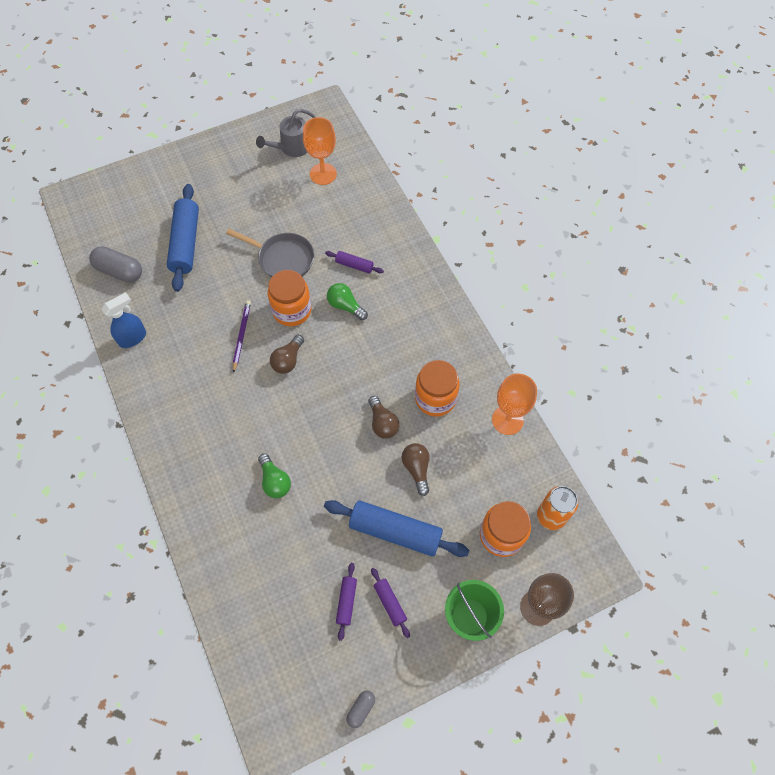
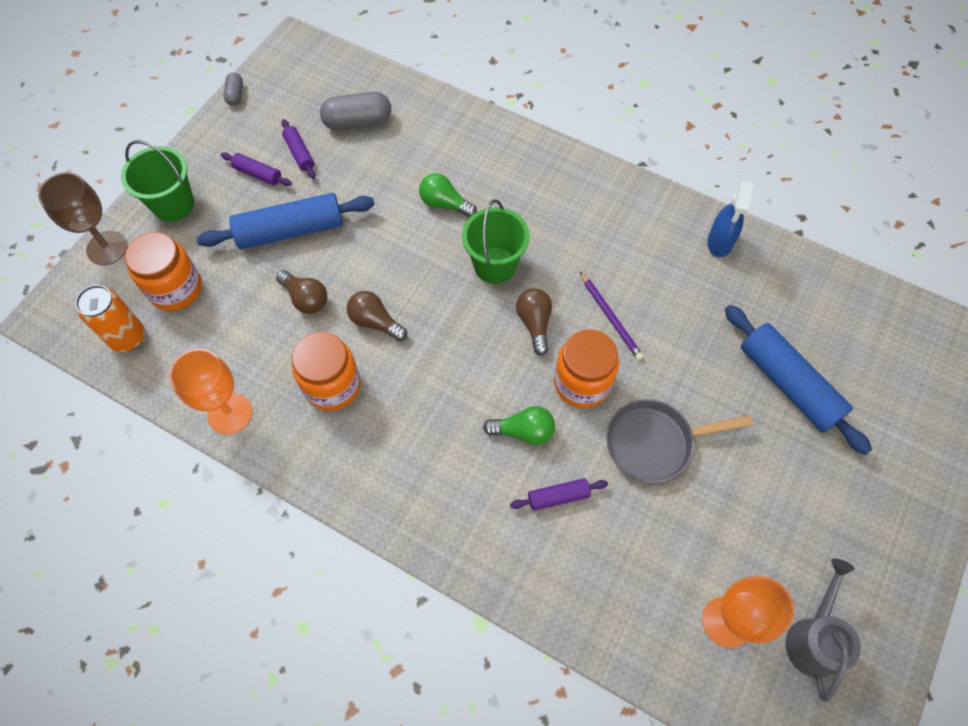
camera: 145 degrees right, 0 degrees up
(119, 271) = (818, 300): grey capsule -> grey capsule (358, 122)
(279, 413) = (495, 265): none -> green bucket

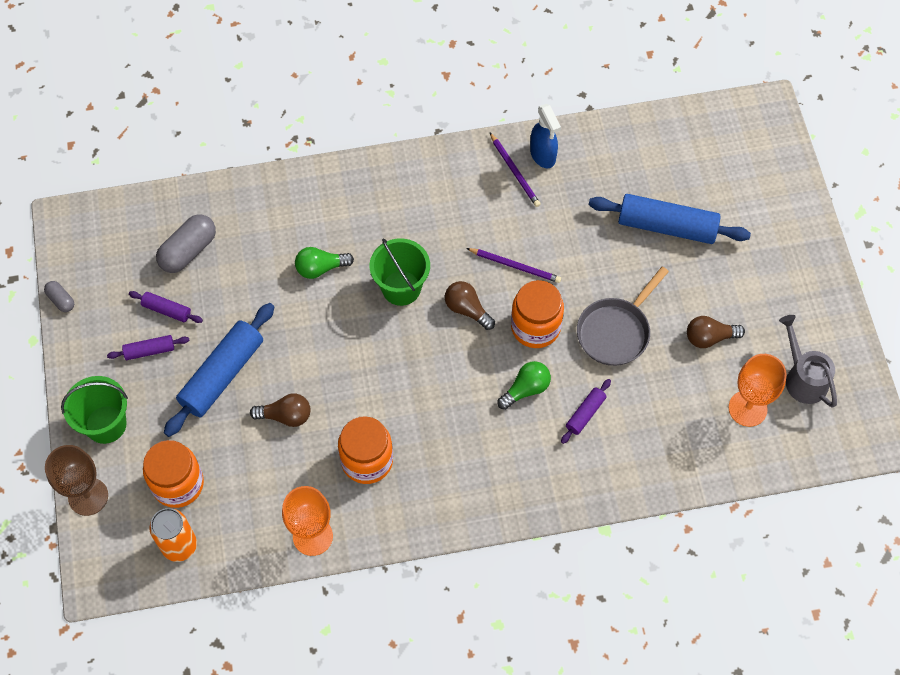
camera: 40 degrees left, 0 degrees up
(375, 322) = (354, 393): brown light bulb -> brown light bulb (709, 337)
(681, 239) = (515, 172): none -> purple pencil

